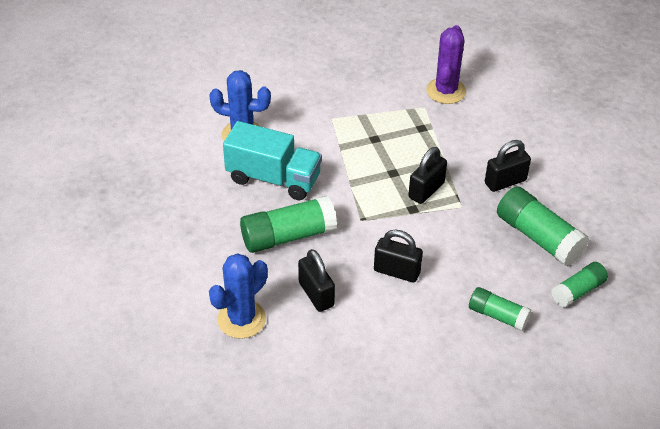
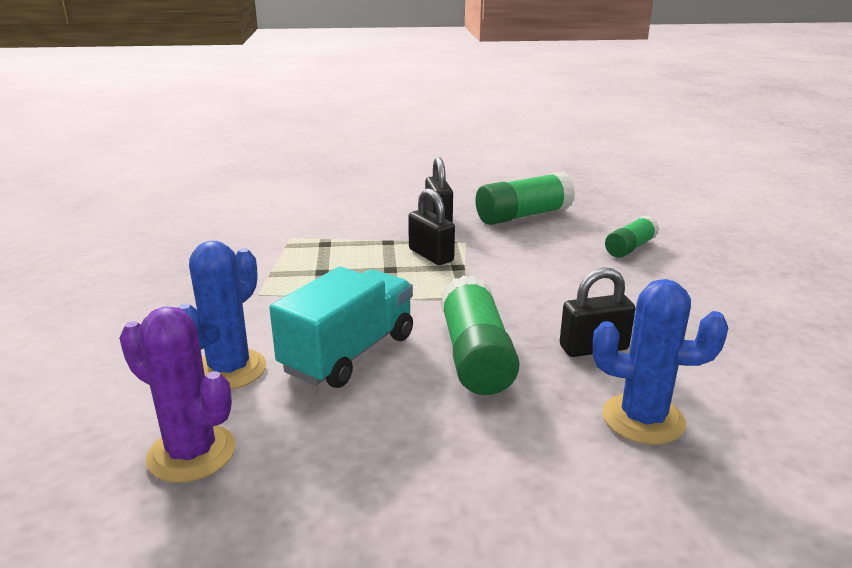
camera: 75 degrees left, 20 degrees down
(241, 319) = (643, 419): blue cactus -> blue cactus turned 45 degrees counterclockwise
(396, 271) = (559, 289): black padlock -> none
(446, 91) = (274, 223): purple cactus -> purple cactus (191, 453)
(578, 291) = (598, 211): green glue stick -> none

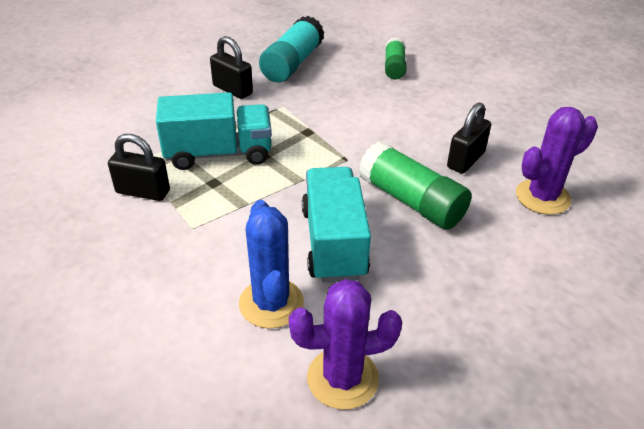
camera: 40 degrees left, 15 degrees up
(357, 255) = (218, 153): none -> turquoise truck
(431, 255) = (275, 129): black padlock -> black padlock (143, 192)
(523, 215) = (292, 64): green glue stick -> turquoise glue stick
(643, 419) = (542, 197): blue cactus -> purple cactus

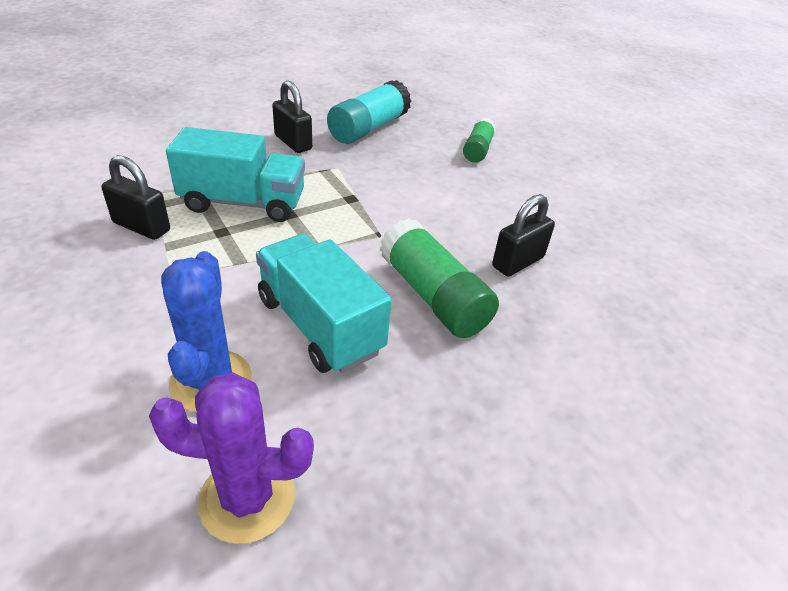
camera: 10 degrees right, 0 degrees up
(334, 243) = (320, 325): turquoise truck -> turquoise truck turned 45 degrees counterclockwise
(542, 197) = (596, 323): purple cactus -> none

